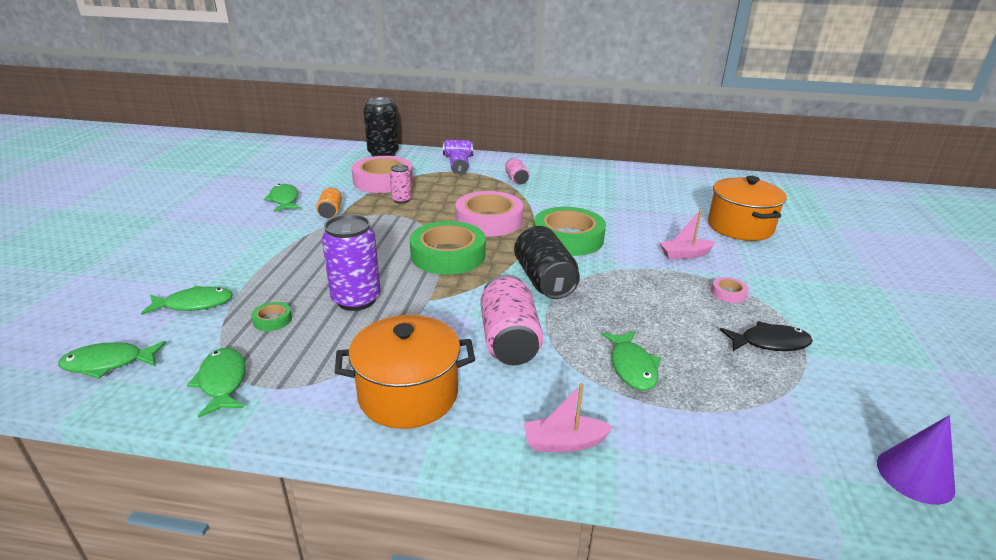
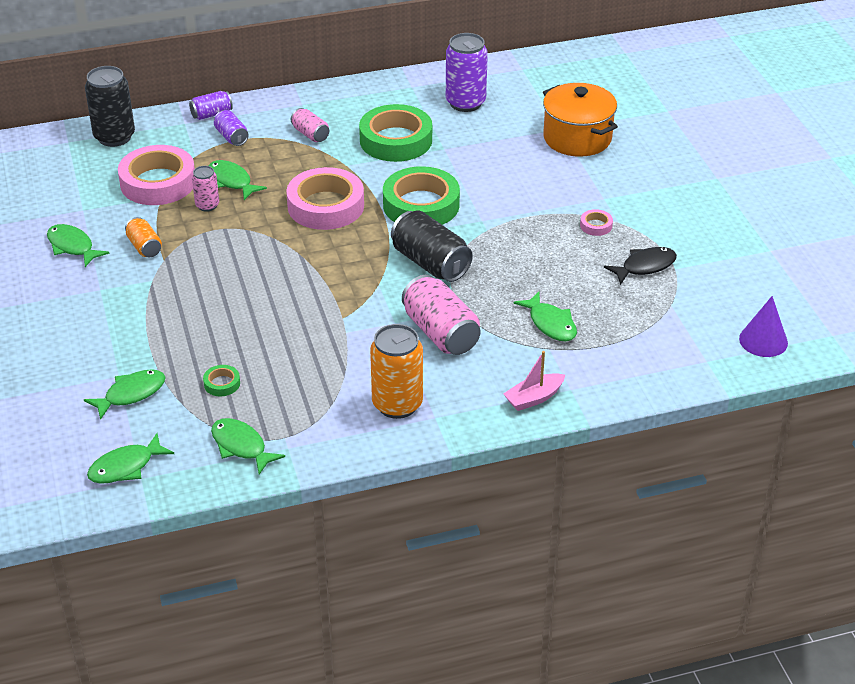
camera: 25 degrees left, 10 degrees up
(356, 300) = (277, 339): purple can -> purple can (465, 103)
(408, 394) = (397, 404): orange pot -> orange can
(433, 191) = (231, 181): none -> green fish
(448, 255) = (319, 263): green tape -> green tape (396, 140)
(685, 254) = (541, 191): pink boat -> none

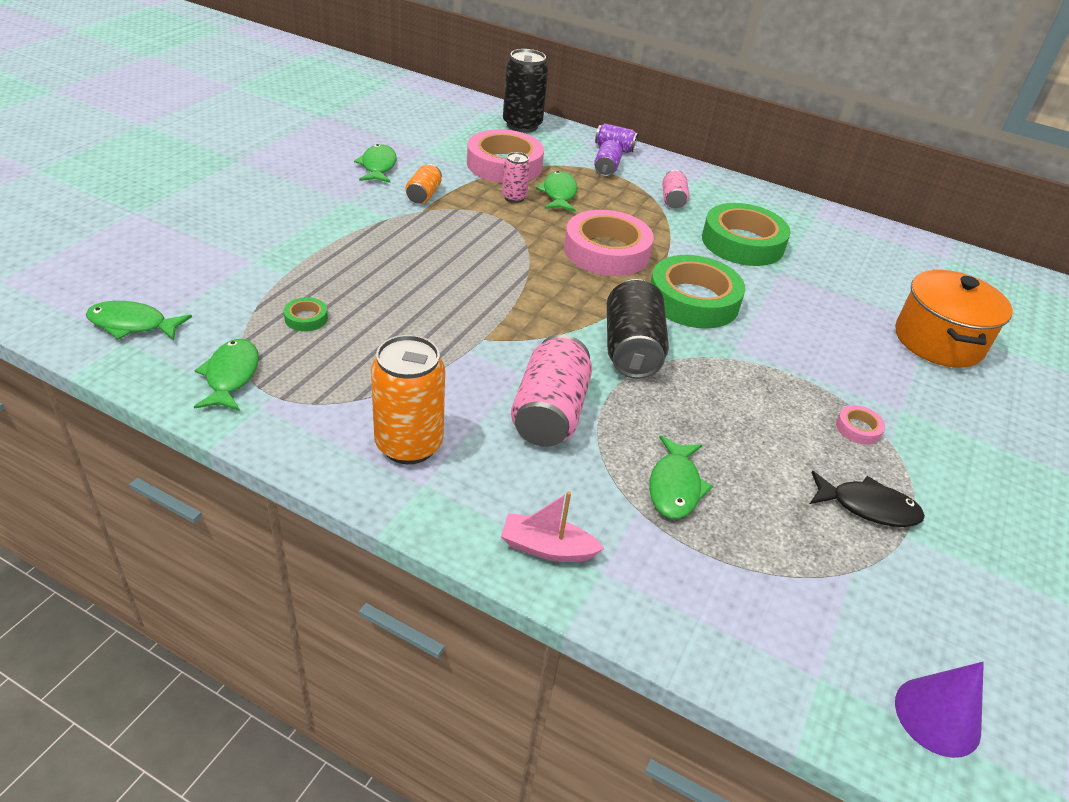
camera: 40 degrees right, 0 degrees up
(131, 394) = (235, 278): green fish -> none
(465, 103) = (851, 252): purple can -> none

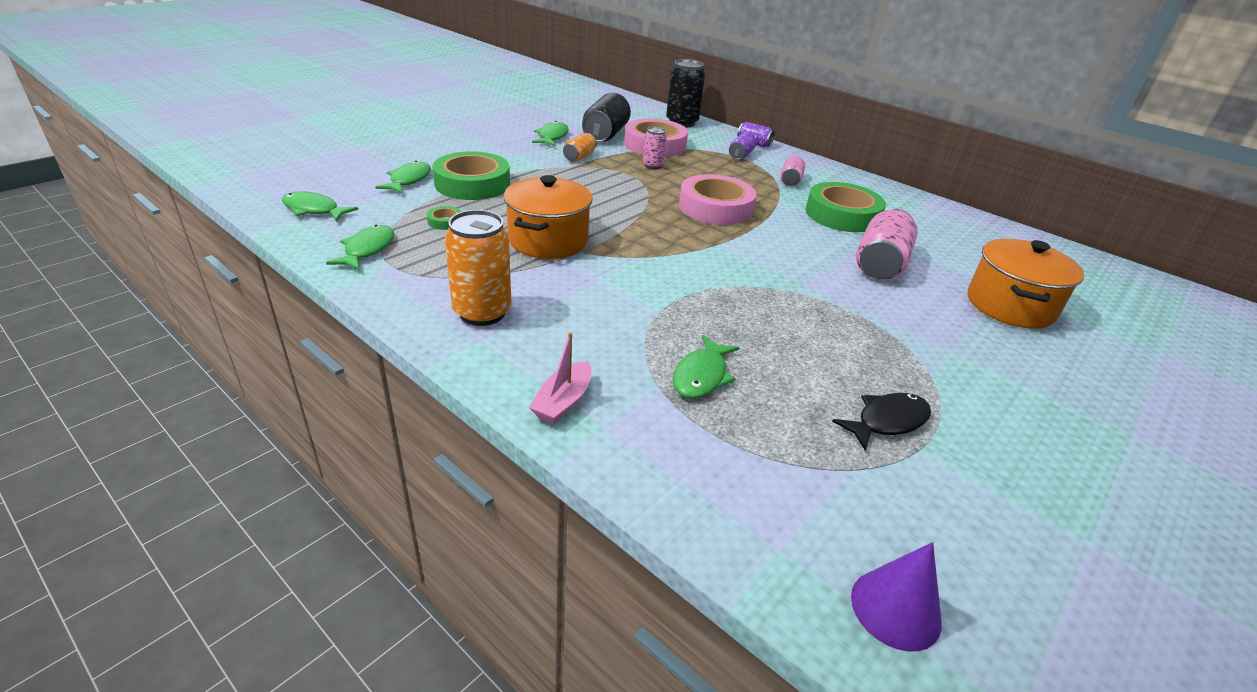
camera: 15 degrees right, 5 degrees down
(439, 328) = (548, 240): none -> orange pot
(547, 548) = (563, 402): pink boat -> pink boat turned 90 degrees counterclockwise
(549, 413) = (612, 308): pink can -> pink can (880, 264)
(559, 194) = (692, 167): green fish -> green fish (408, 180)
(631, 349) = (707, 274): black can -> black can (605, 135)
(693, 300) = (779, 248): green tape -> green tape (472, 184)
(858, 428) = (901, 360): pink tape -> none
(868, 507) = (887, 421): black fish -> black fish turned 60 degrees counterclockwise

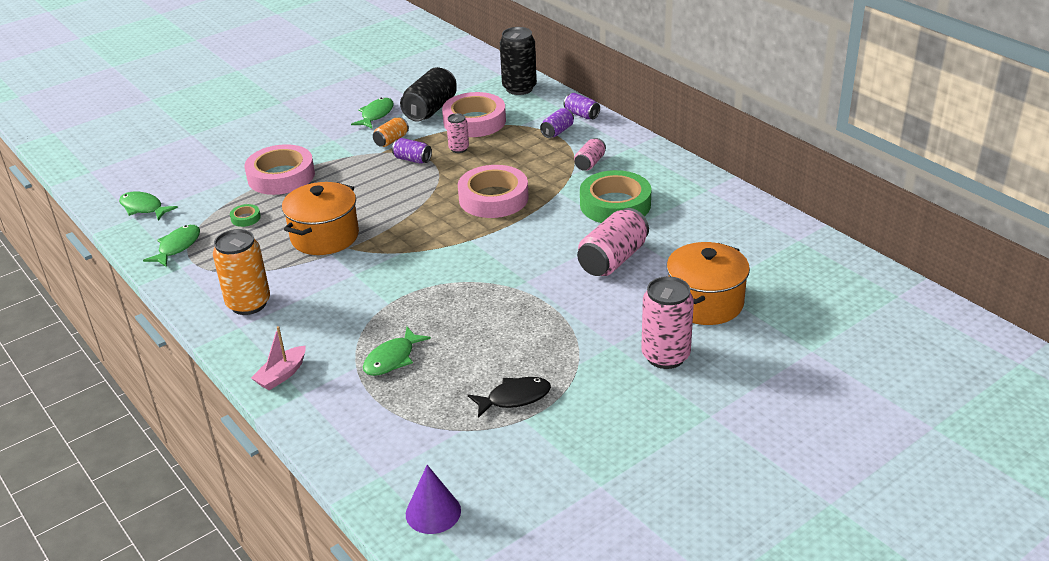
camera: 15 degrees right, 0 degrees up
(408, 180) = (227, 174): green fish -> none
(472, 184) = (281, 176): green tape -> pink tape
(610, 173) = (412, 159): none -> purple can
(1019, 364) = (665, 356): none -> pink can

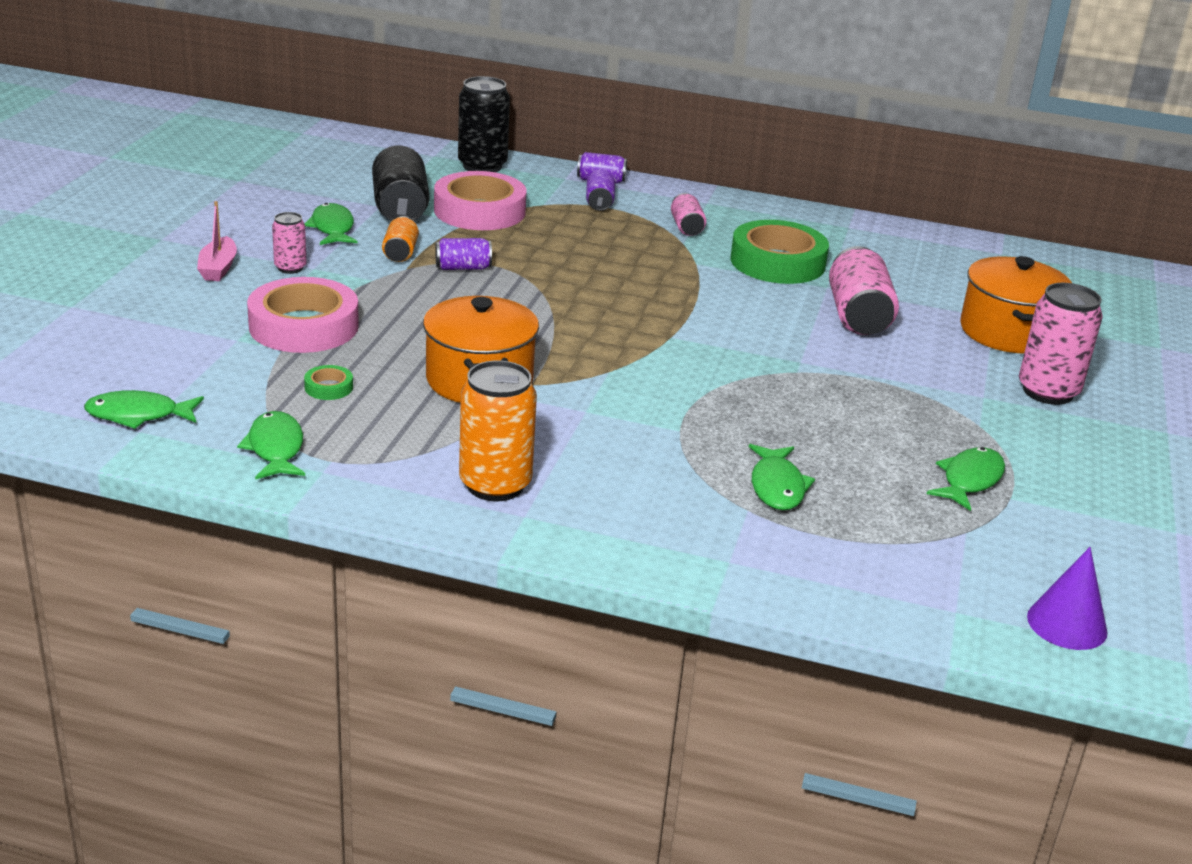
camera: 40 degrees left, 5 degrees down
(282, 375) = (670, 550): pink boat -> pink boat (218, 268)
(459, 149) = (506, 244): pink can -> pink can (290, 268)
(493, 198) = (631, 287): pink tape -> none
(514, 398) = (969, 480): black fish -> green fish

